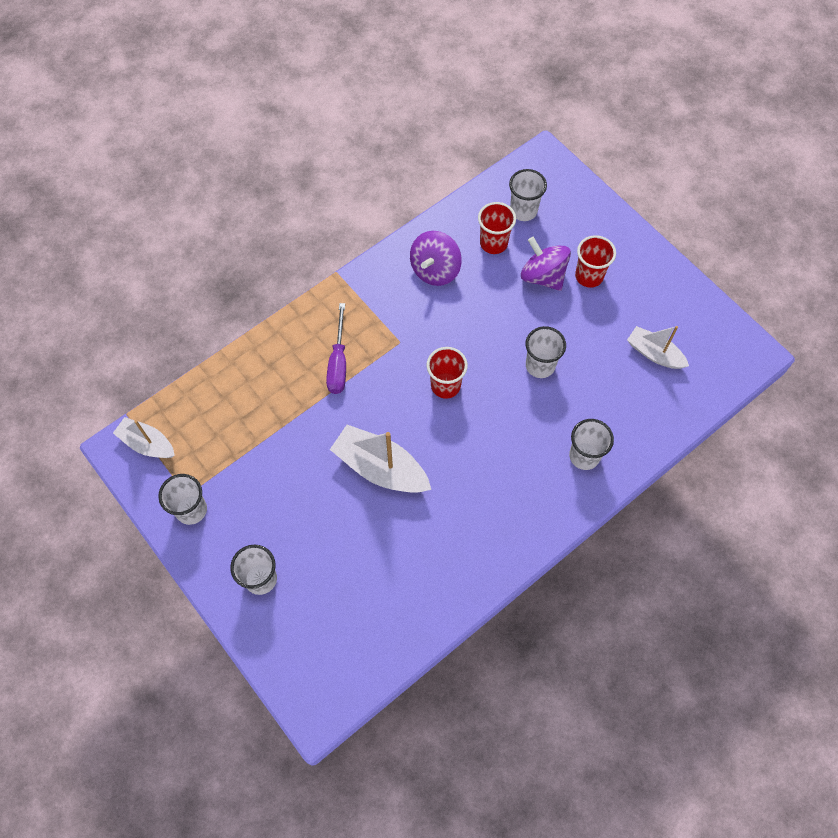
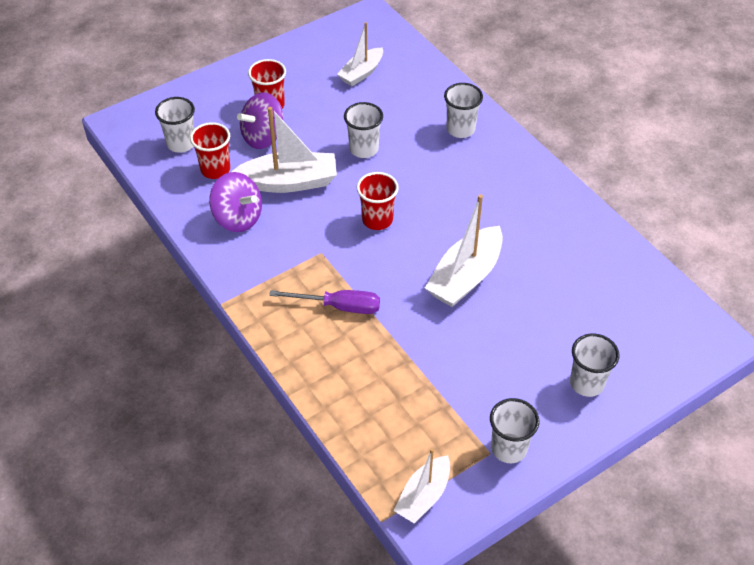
camera: 85 degrees left, 15 degrees down
(485, 305) = (289, 182): none -> white boat

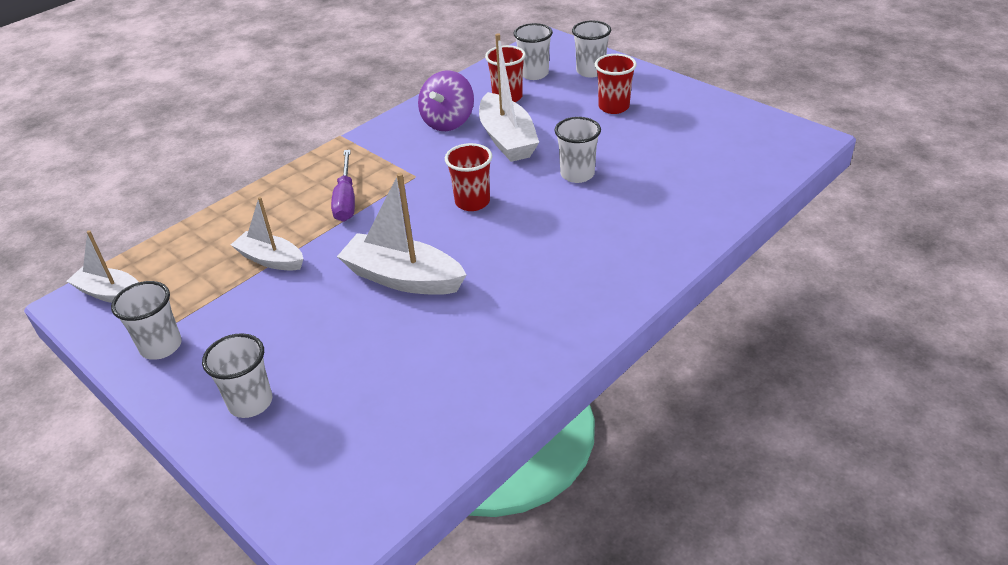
camera: 80 degrees right, 10 degrees down
(263, 137) = (564, 112): purple spinning top -> none
(361, 73) = (701, 151): white boat -> white boat (271, 259)
(460, 129) = (647, 237): white cup -> white cup (590, 71)

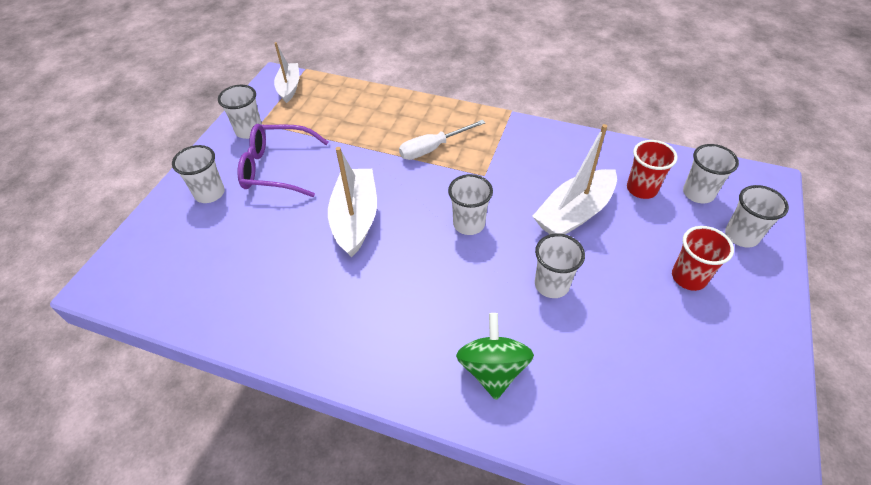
camera: 65 degrees right, 10 degrees up
(262, 330) = (276, 168): none -> purple glasses
(271, 259) = (348, 140): white boat -> none
(346, 200) = (432, 148): purple screwdriver -> white screwdriver
(448, 122) = (573, 164): purple spinning top -> none
(472, 202) = (469, 224): red cup -> white cup
(644, 230) = (492, 369): none -> green spinning top

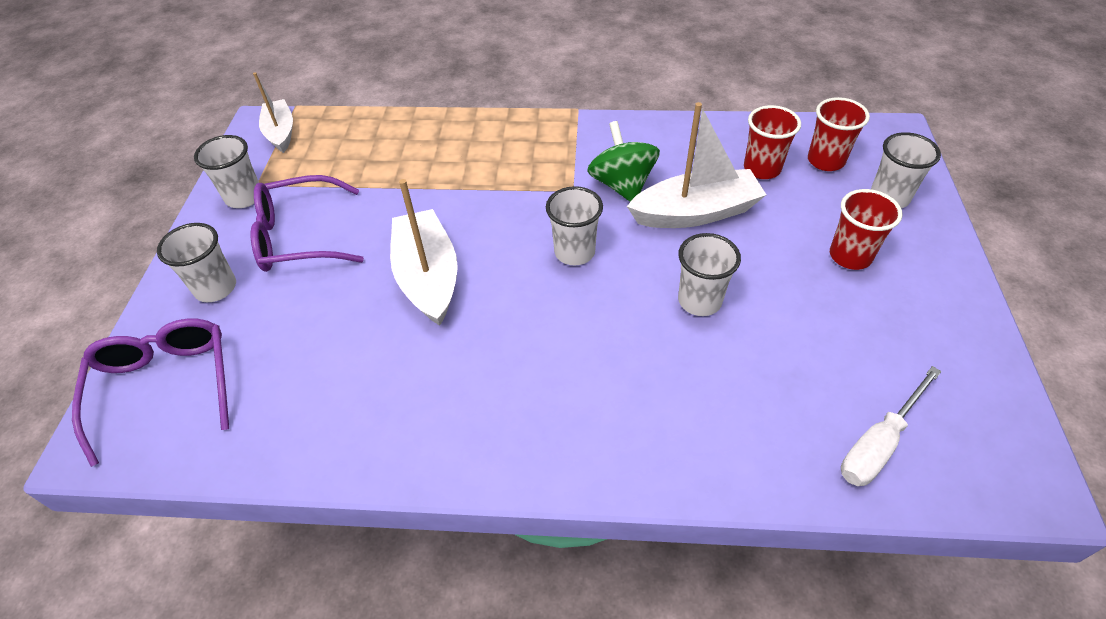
camera: 15 degrees left, 0 degrees up
(156, 256) = (165, 386): none -> purple glasses
(432, 148) = (497, 171): white screwdriver -> white screwdriver (878, 443)
(492, 369) = (666, 417): green spinning top -> green spinning top (622, 185)
(574, 213) = (695, 213): white boat -> white boat turned 135 degrees counterclockwise
(698, 193) = (825, 161): white cup -> red cup

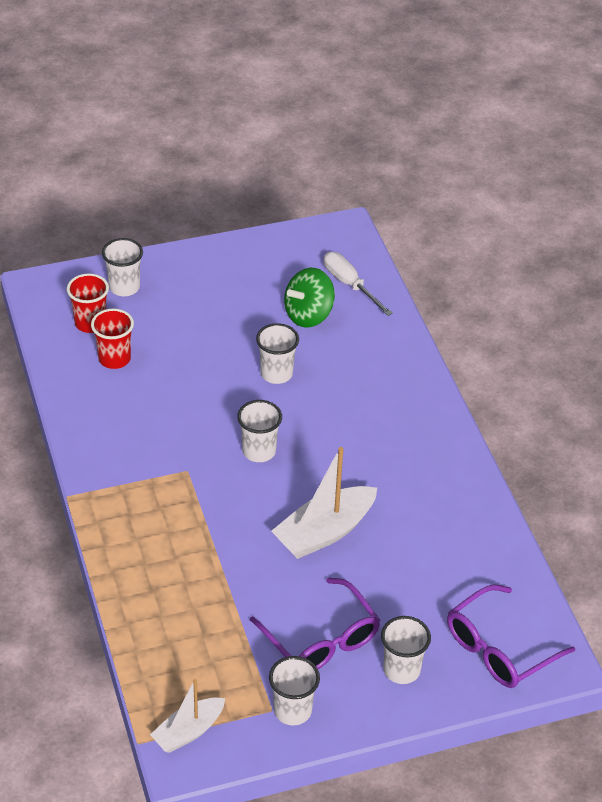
camera: 115 degrees left, 5 degrees down
(622, 185) = (168, 440): green spinning top -> green spinning top (308, 315)
(695, 213) = (184, 390): white boat -> none
(850, 256) = (198, 304): red cup -> none
(878, 443) = (350, 285): white screwdriver -> white screwdriver turned 150 degrees counterclockwise

